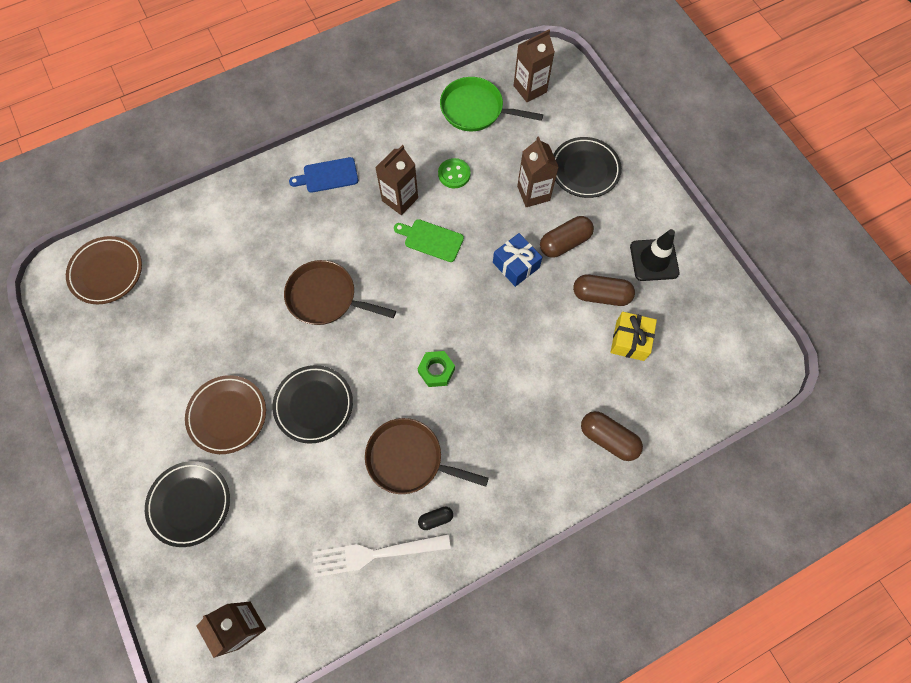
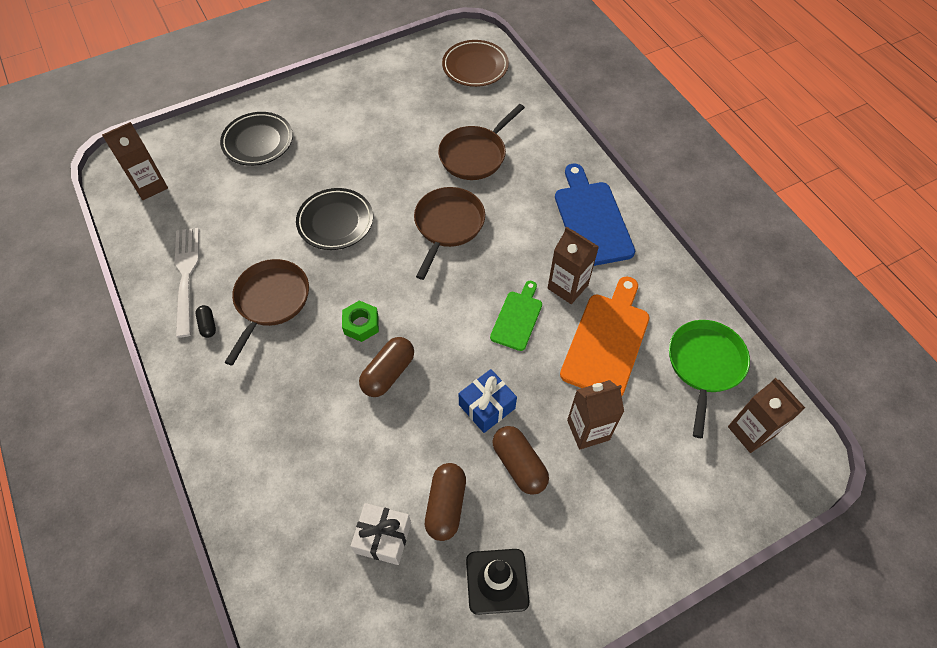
camera: 90 degrees right, 10 degrees down
(227, 415) = (333, 160): brown plate -> none
(237, 273) = (475, 155): none -> brown pan
(328, 176) = (591, 220): blue cutting board -> blue cutting board, size x1.70
(454, 174) = (606, 341): green button -> orange cutting board
(585, 170) = (630, 497): black plate -> none
(608, 438) = (263, 501): brown capsule -> brown capsule (388, 373)
(630, 340) = (383, 537): yellow gift -> white gift

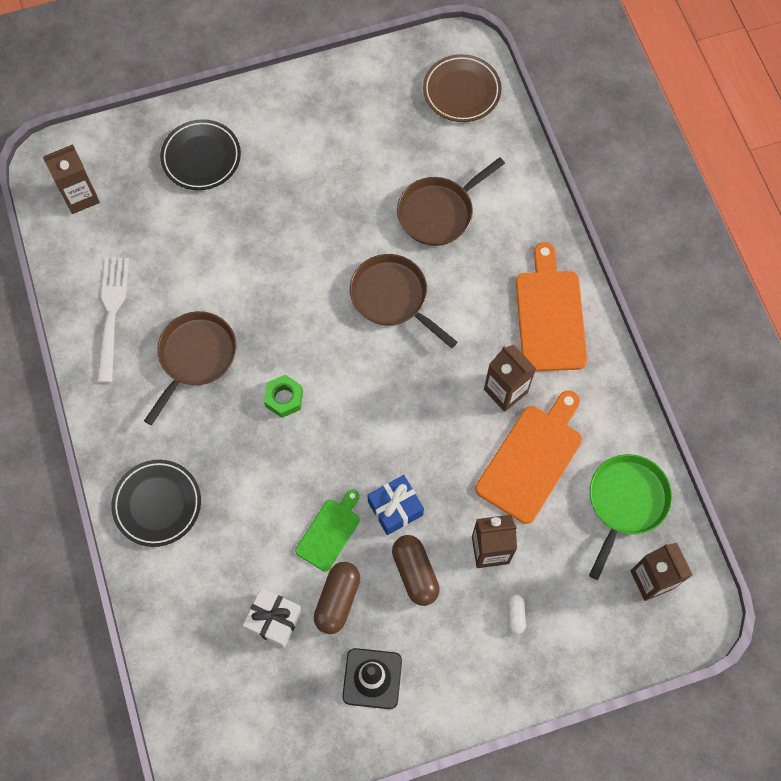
camera: 10 degrees right, 10 degrees up
(208, 325) = (130, 373): black capsule -> none
(335, 222) = (273, 273): black plate -> black plate (157, 504)
(388, 373) = (303, 456): brown capsule -> none
(448, 225) = (393, 297): brown pan -> brown pan turned 75 degrees counterclockwise
(517, 318) = (445, 418): green cutting board -> green cutting board (329, 532)
(591, 220) = (550, 315): blue cutting board -> orange cutting board
(628, 489) = (515, 615): none -> white capsule

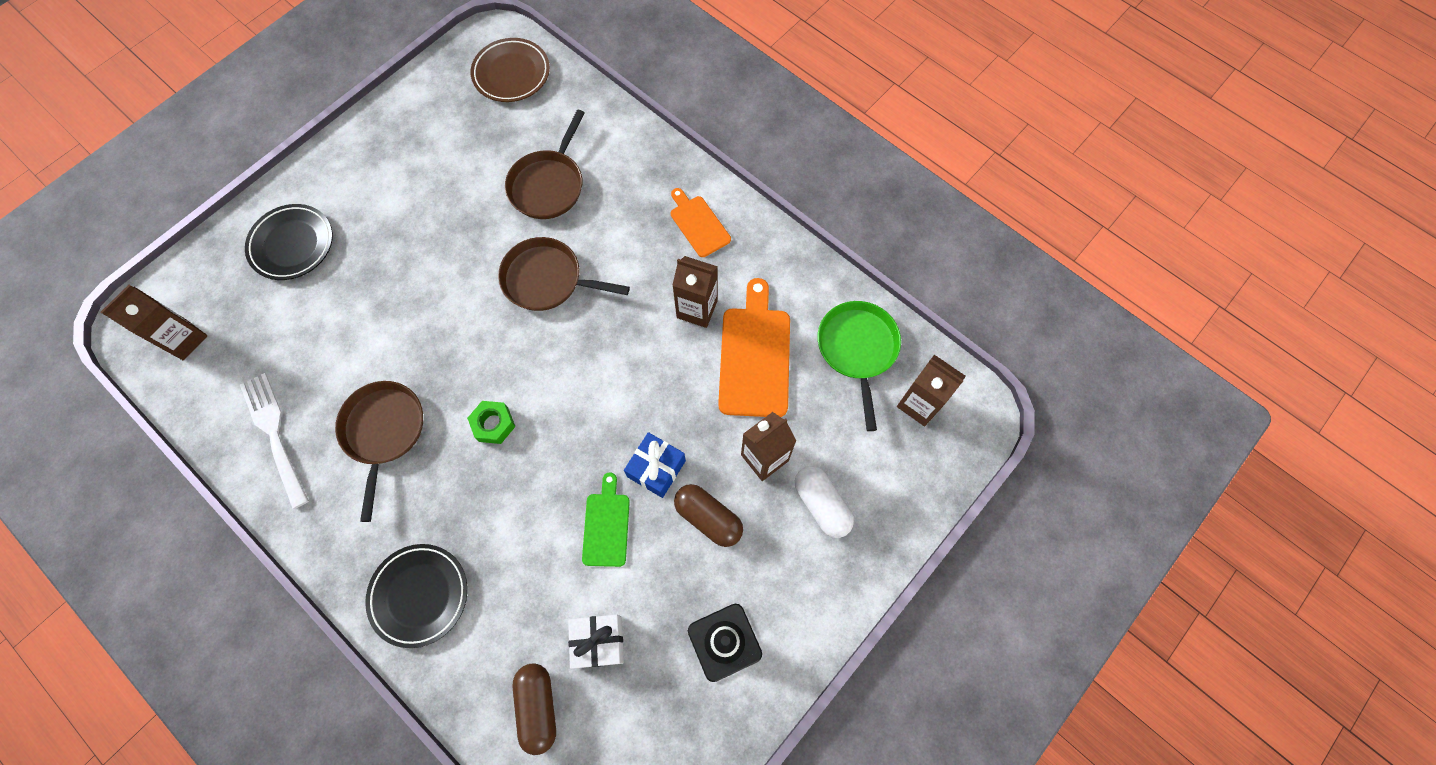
camera: 30 degrees left, 0 degrees up
(337, 600) = (649, 586): brown capsule -> brown capsule (538, 707)
(515, 615) = (821, 504): white capsule -> white capsule, size x1.86
(550, 315) = (698, 224): orange cutting board -> orange cutting board, size x0.59

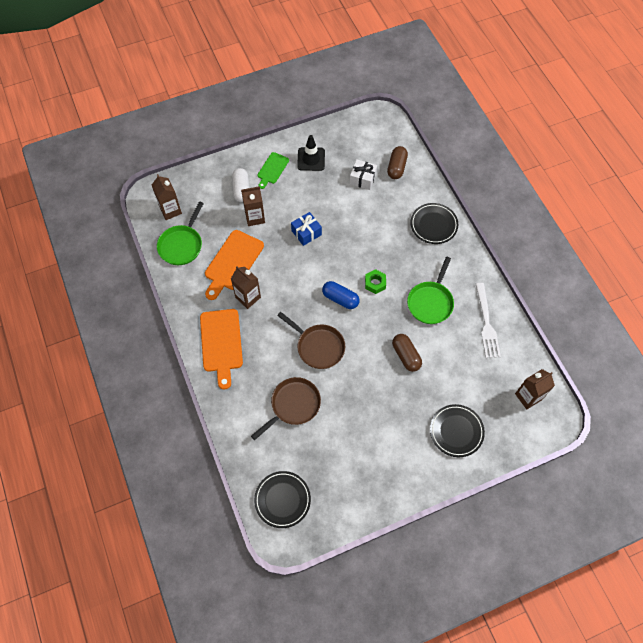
camera: 155 degrees left, 5 degrees down
(384, 432) = (430, 302): brown pan -> green pan
(511, 74) = (282, 500): brown plate -> black plate
(543, 371) = (340, 299): none -> blue capsule
(606, 525) = (340, 219): green cutting board -> green cutting board (272, 169)
(698, 224) = (221, 343): orange cutting board -> orange cutting board, size x1.70
(708, 518) = (293, 204): brown capsule -> brown capsule (406, 356)

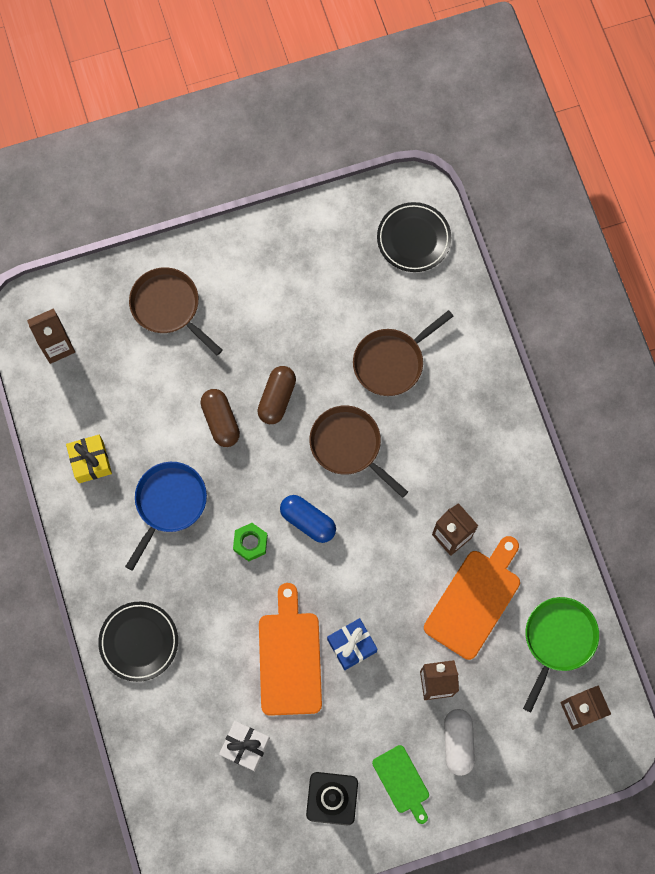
camera: 175 degrees left, 10 degrees up
(221, 343) = (493, 463): orange cutting board -> orange cutting board (289, 658)
(272, 169) = (402, 782): green cutting board -> green cutting board turned 120 degrees clockwise
(396, 167) = (182, 766): brown capsule -> brown capsule (277, 398)
(430, 302) = (169, 503): green pan -> blue pan
(456, 431) = (168, 307): black plate -> brown pan
(486, 323) = (91, 462): white fork -> yellow gift

